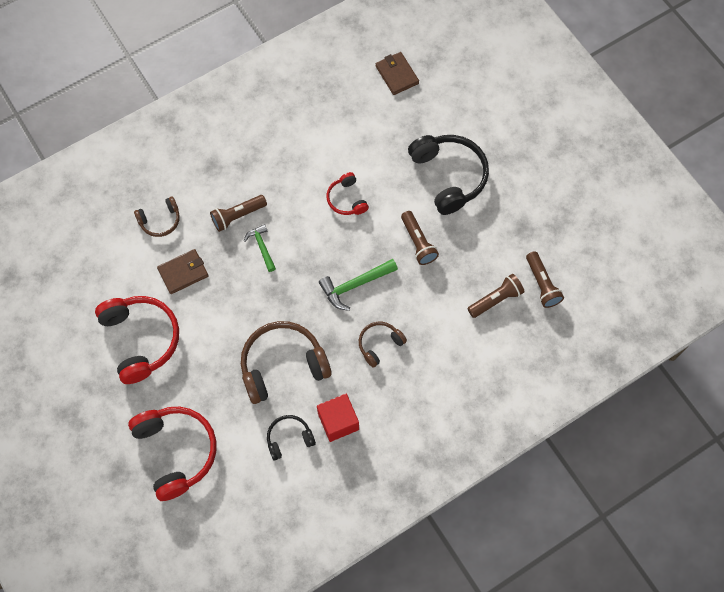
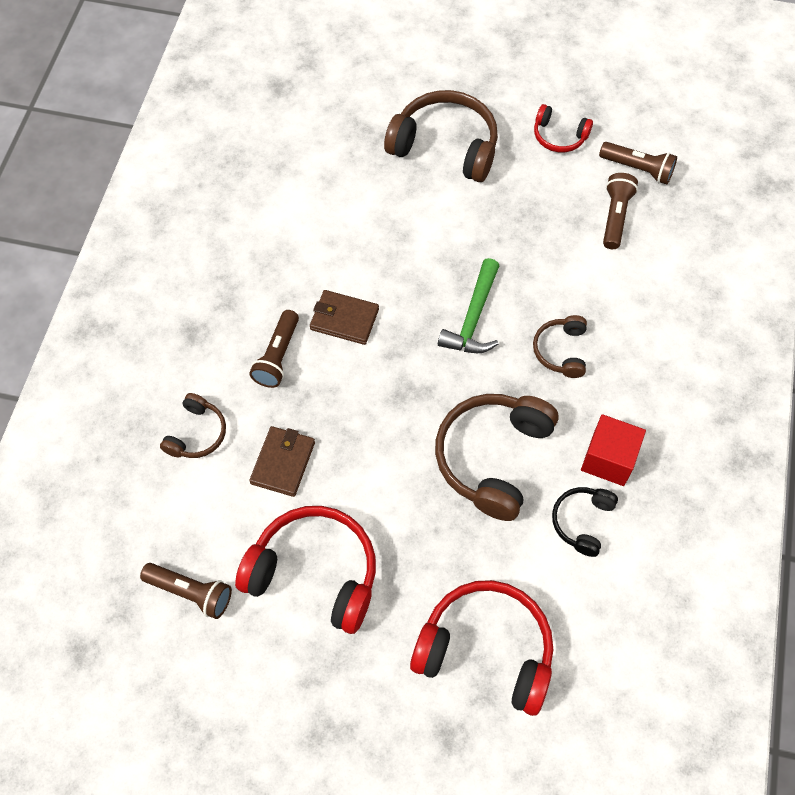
camera: 45 degrees left, 5 degrees down
(262, 247) = (338, 364): green hammer -> none
(347, 199) = (372, 246): red headphones -> red headphones (559, 136)
(397, 75) = (289, 97): brown wallet -> brown wallet (344, 319)
(418, 242) = (486, 228): brown flashlight -> brown flashlight (191, 593)
(449, 176) = (445, 146): black headphones -> brown headphones

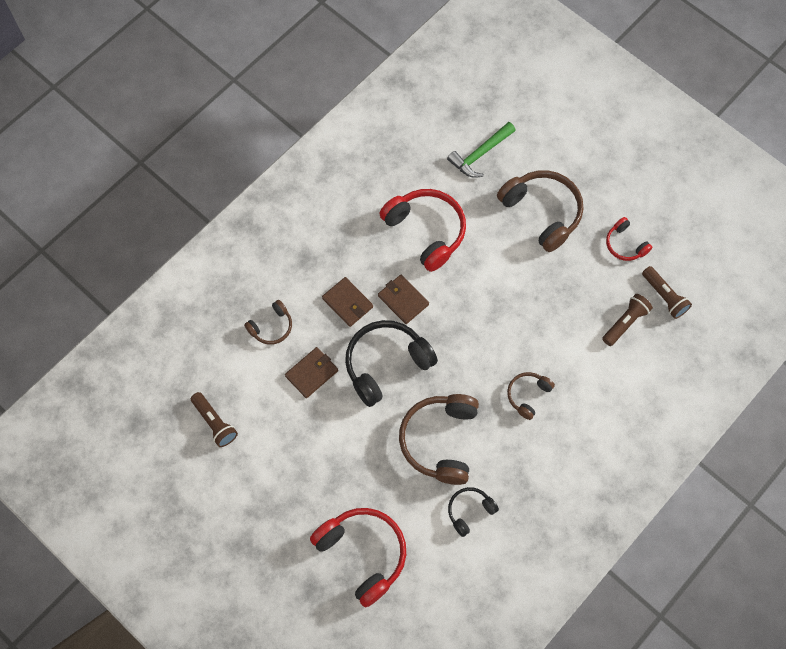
camera: 30 degrees right, 5 degrees up
(277, 356) = (347, 303): brown flashlight -> brown wallet
(314, 573) = (291, 451): red headphones -> red headphones (426, 231)
(370, 403) = (386, 364): none -> black headphones
(473, 317) = (485, 343): green hammer -> green hammer (480, 154)
(493, 458) = (440, 441): brown headphones -> brown headphones turned 45 degrees counterclockwise
(608, 459) = (512, 482): red cube -> none

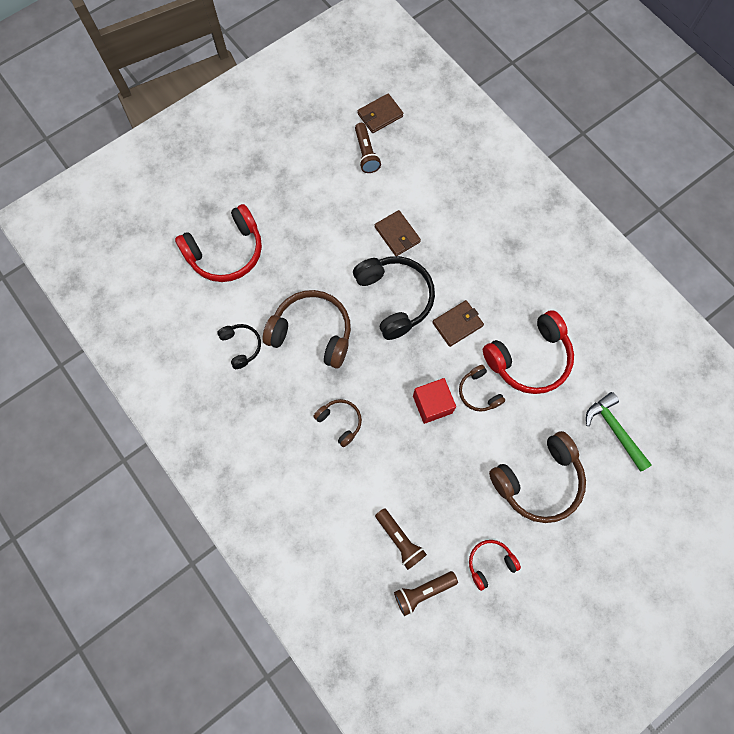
camera: 100 degrees right, 5 degrees up
(214, 423) = (366, 154): brown flashlight -> brown flashlight turned 75 degrees counterclockwise
(271, 327) = (447, 208): brown headphones -> brown headphones (478, 392)
(347, 303) = (462, 274): brown wallet -> brown wallet (380, 115)
(491, 312) = (432, 404): none -> red cube

